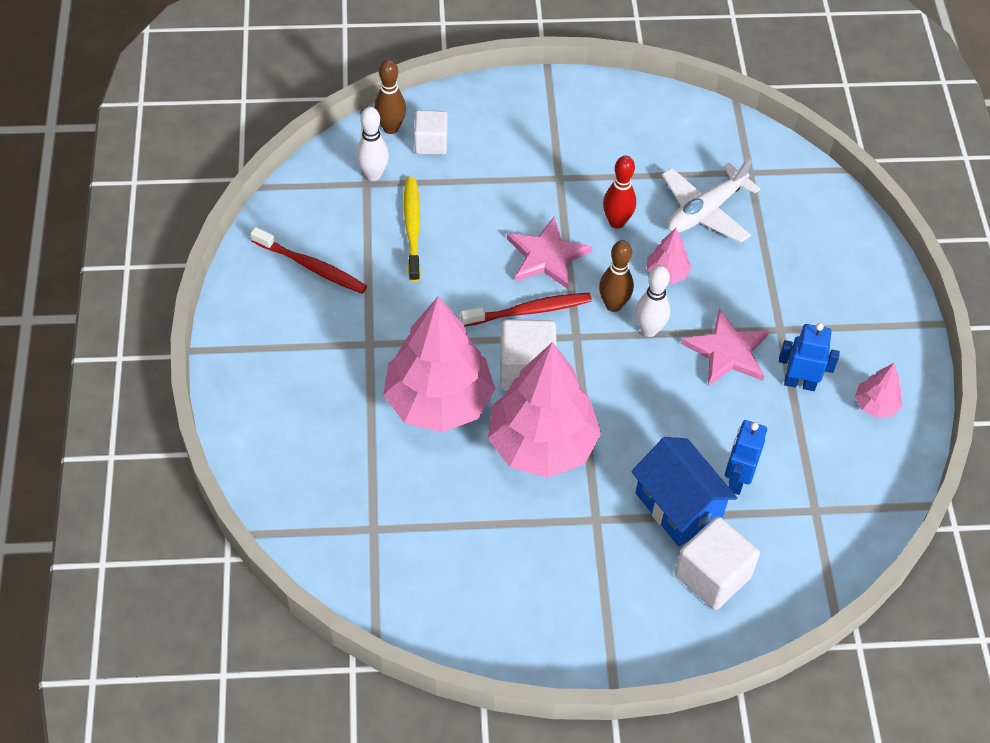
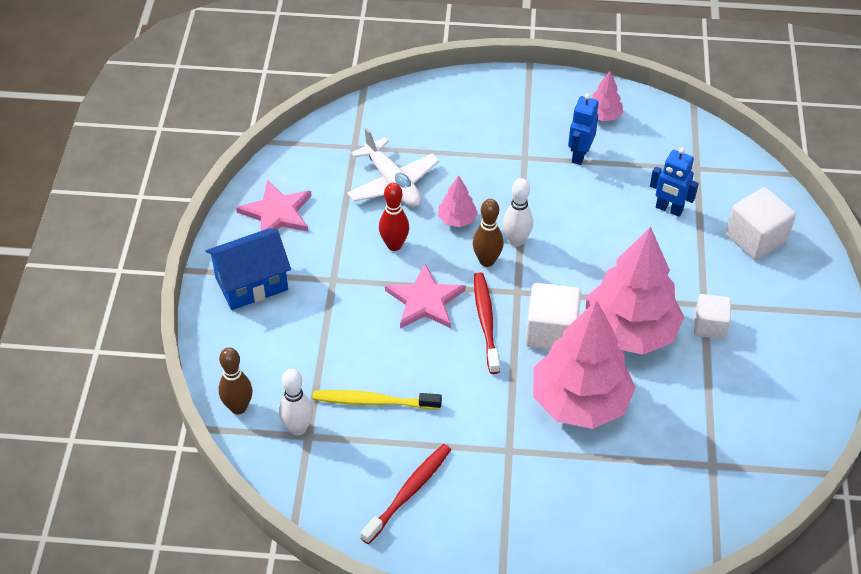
camera: 80 degrees left, 5 degrees down
(431, 143) = (267, 375): white cube -> white cube (709, 326)
(678, 506) = (693, 249): blue house -> blue house (251, 284)
(727, 351) = (544, 194): pink star -> pink star (277, 213)

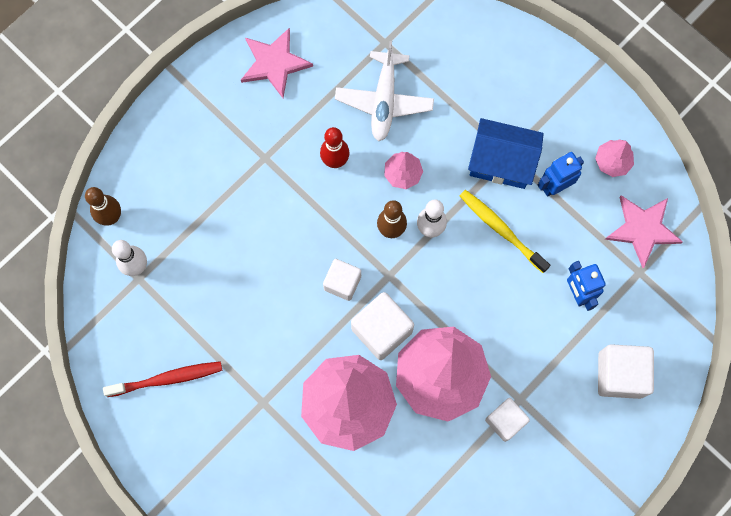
camera: 40 degrees right, 25 degrees up
(251, 284) = (204, 116): blue house -> blue house (501, 162)
(373, 401) = (205, 286): yellow toothbrush -> yellow toothbrush (501, 229)
(425, 300) = (314, 229): pink star -> pink star (642, 229)
(486, 321) = (342, 283): red toothbrush -> white cube

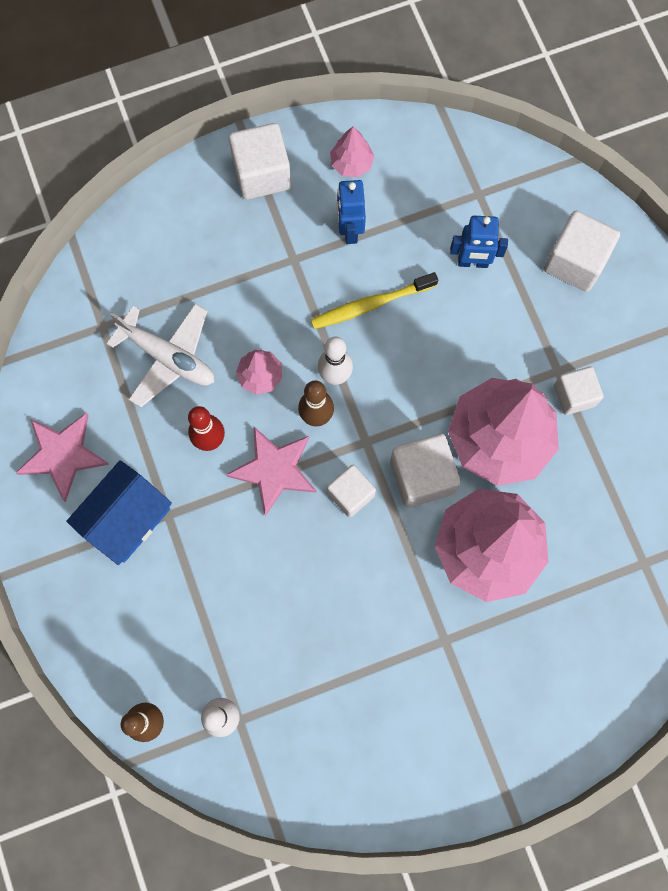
camera: 65 degrees left, 0 degrees up
(167, 379) = (370, 737): red toothbrush -> none
(501, 162) = (298, 270): blue house -> blue house (127, 519)
(567, 98) = (262, 174): none -> white cube
(642, 229) = (436, 169): pink star -> pink star (274, 470)

